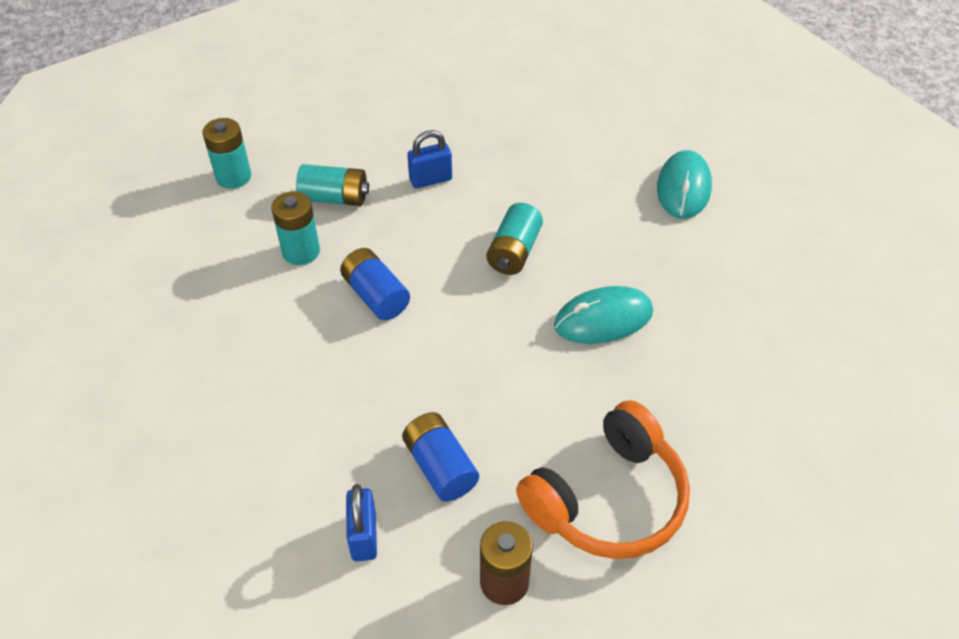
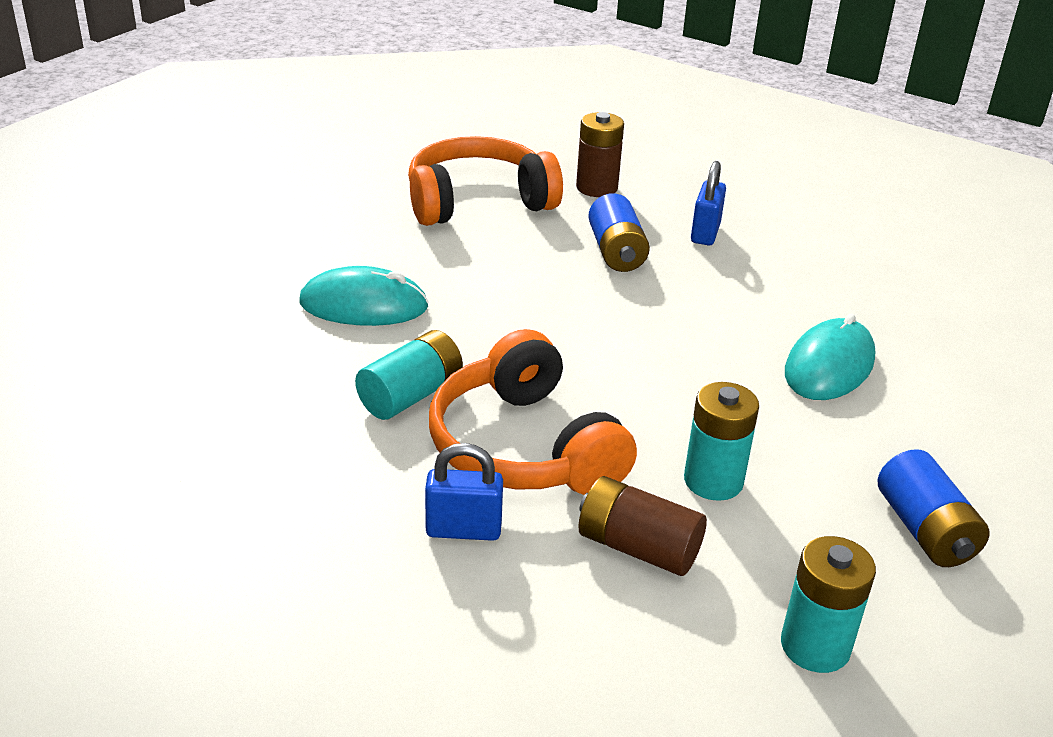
camera: 160 degrees left, 15 degrees down
(334, 198) = (638, 547): turquoise battery -> brown battery
(376, 295) = (623, 399): blue battery -> blue battery (924, 530)
(423, 238) = (524, 447): none -> orange headphones
(683, 188) = (104, 402): turquoise mouse -> turquoise mouse (829, 366)

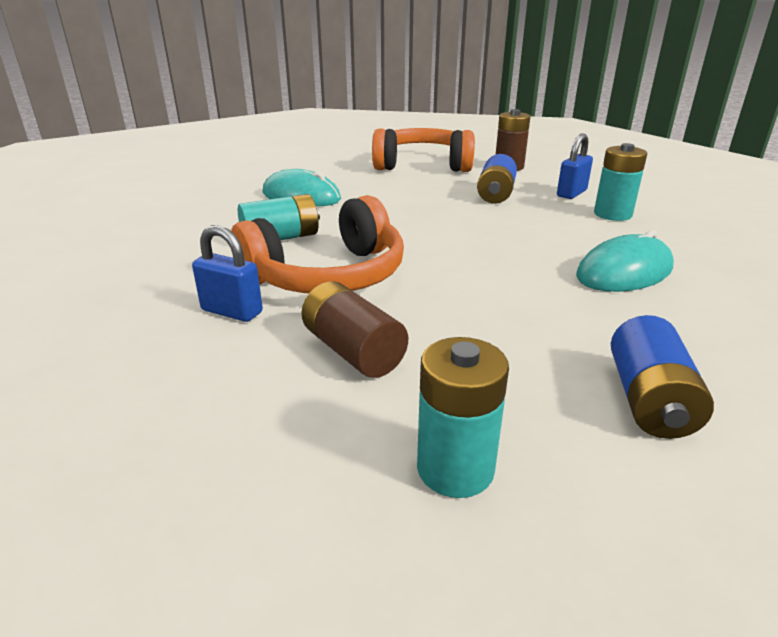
camera: 25 degrees right, 5 degrees down
(524, 447) = (328, 276): orange headphones -> orange headphones turned 120 degrees counterclockwise
(713, 481) = (459, 322): turquoise battery -> turquoise battery (612, 214)

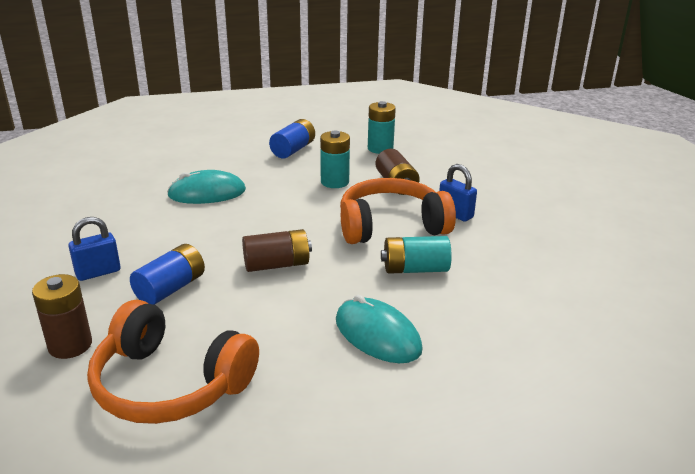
camera: 160 degrees left, 0 degrees up
(428, 220) = (277, 265): none -> brown battery
(612, 214) = (118, 238): turquoise battery -> turquoise battery (334, 182)

